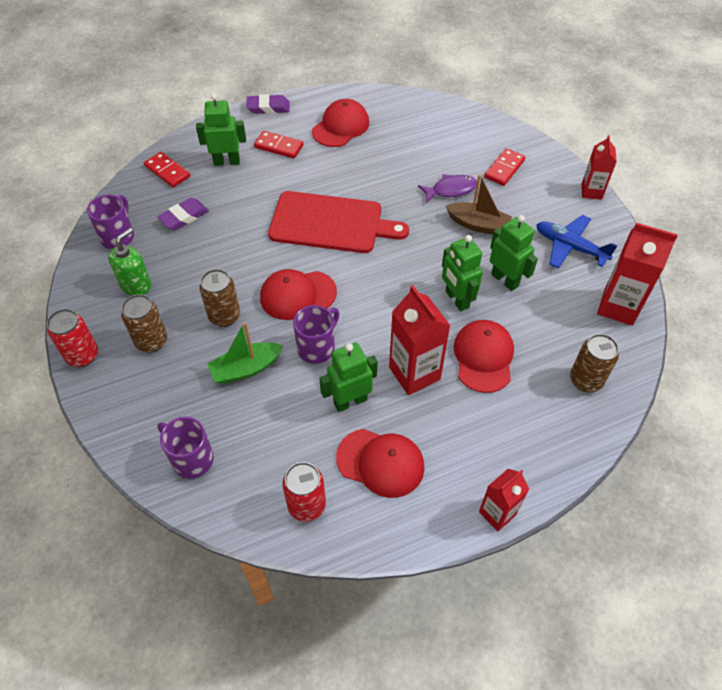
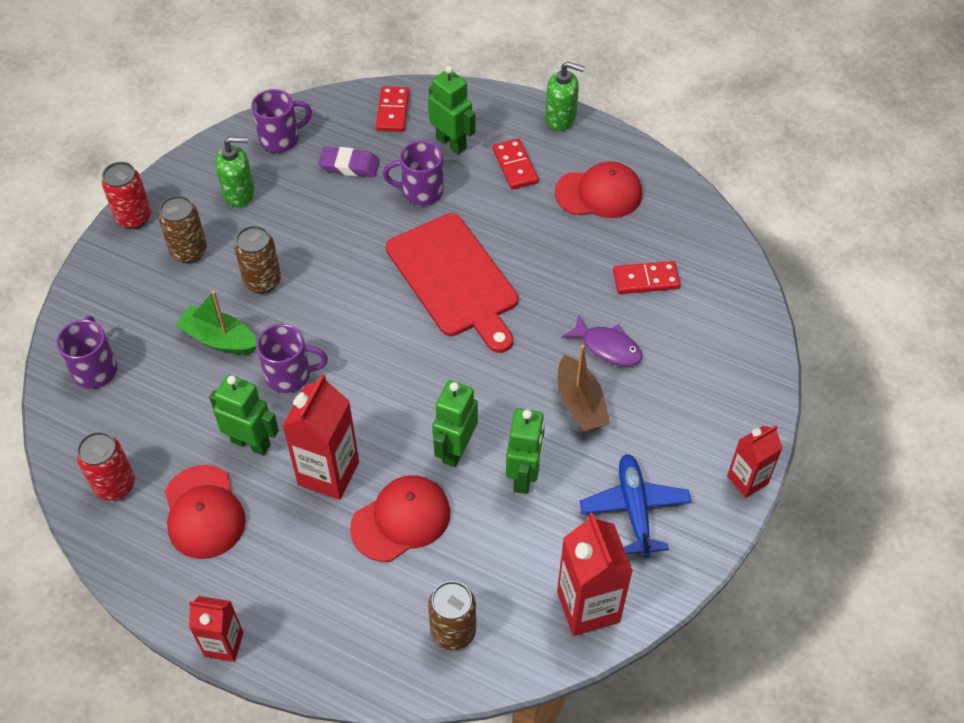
camera: 50 degrees right, 0 degrees up
(246, 197) = (421, 191): none -> purple mug
(268, 108) = (560, 119): purple eraser -> green soap dispenser
(297, 295) = (338, 317): red cap -> none
(504, 169) = (693, 375): red domino -> red domino (646, 279)

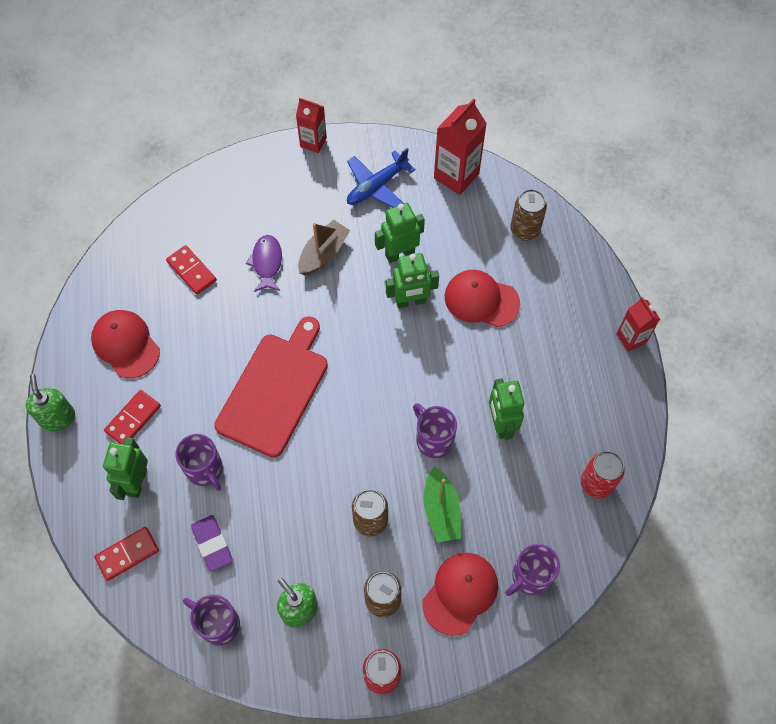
camera: 125 degrees left, 10 degrees up
(204, 512) = (568, 414): red cap -> red cap (460, 593)
(328, 473) = (484, 362): red carton -> none

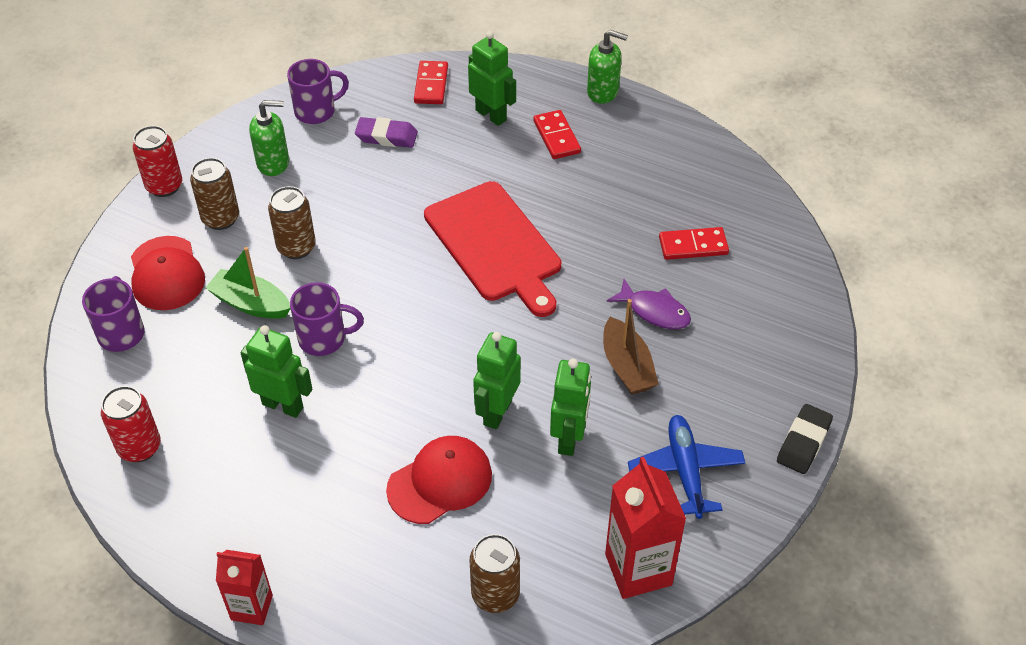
camera: 125 degrees right, 15 degrees down
(125, 344) = (643, 163): red cap -> none
(205, 469) = (460, 161): purple mug -> none
(313, 142) = (803, 442): red carton -> black eraser

